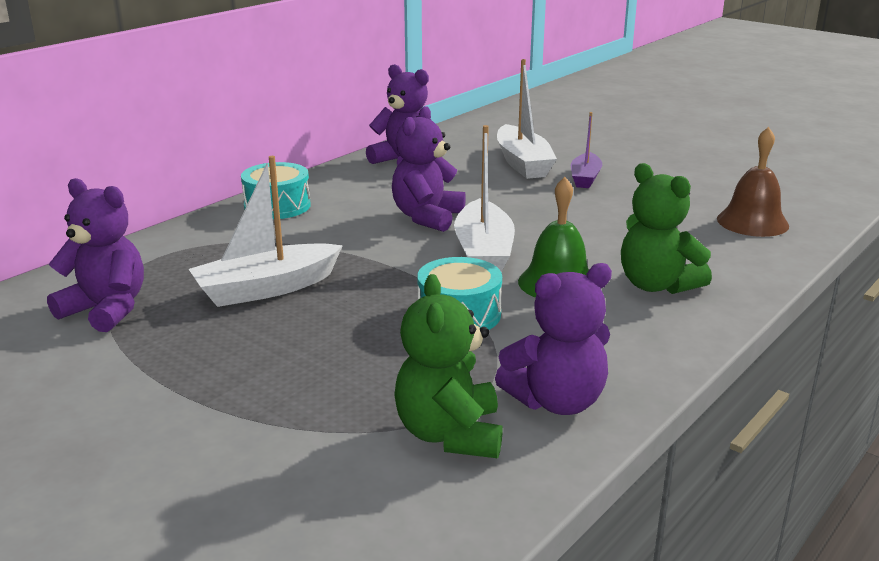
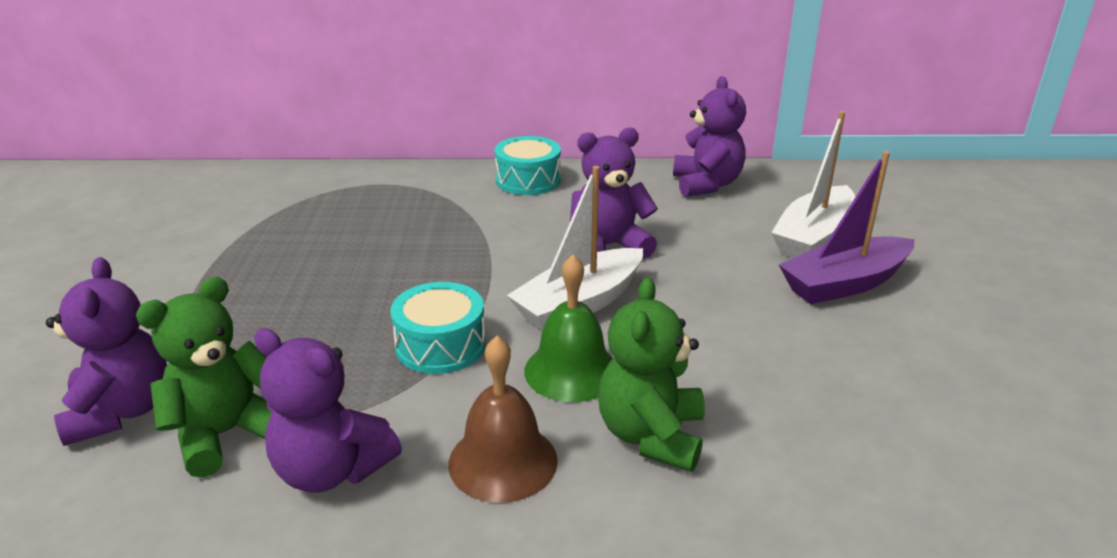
camera: 50 degrees right, 5 degrees up
(106, 310) = (284, 207): purple teddy bear -> purple teddy bear (121, 411)
(267, 288) = (383, 244): white boat -> none
(585, 178) = (845, 284): purple boat -> purple boat, size x1.61
(752, 222) = (935, 443): brown bell -> brown bell (503, 461)

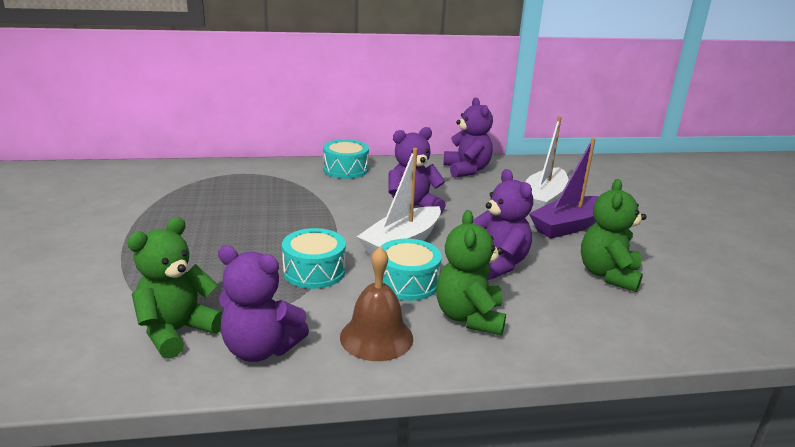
camera: 10 degrees left, 5 degrees down
(121, 411) = (94, 322): purple teddy bear -> purple teddy bear (496, 264)
(571, 371) = (407, 282): green bell -> turquoise drum
(890, 372) = (608, 275): none -> green teddy bear

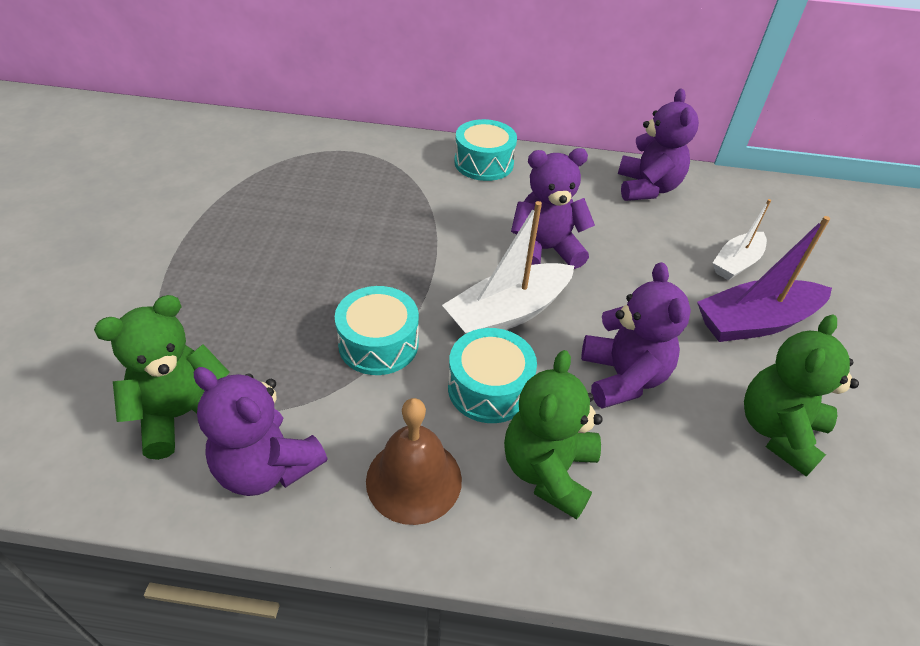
camera: 15 degrees right, 20 degrees up
(543, 199) = (736, 263): white boat -> white boat, size x0.62

